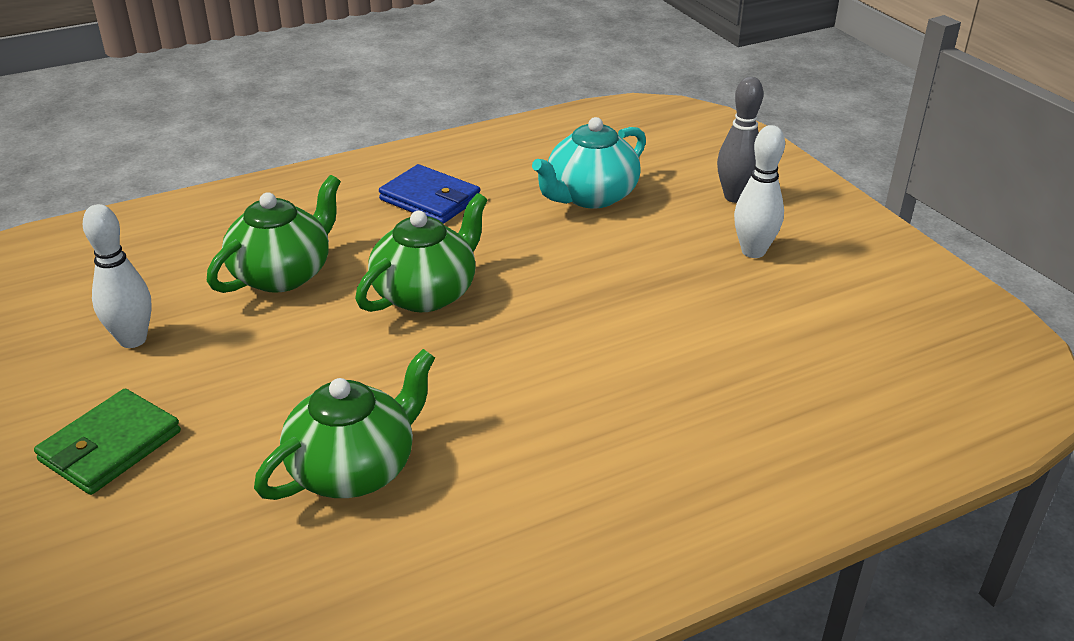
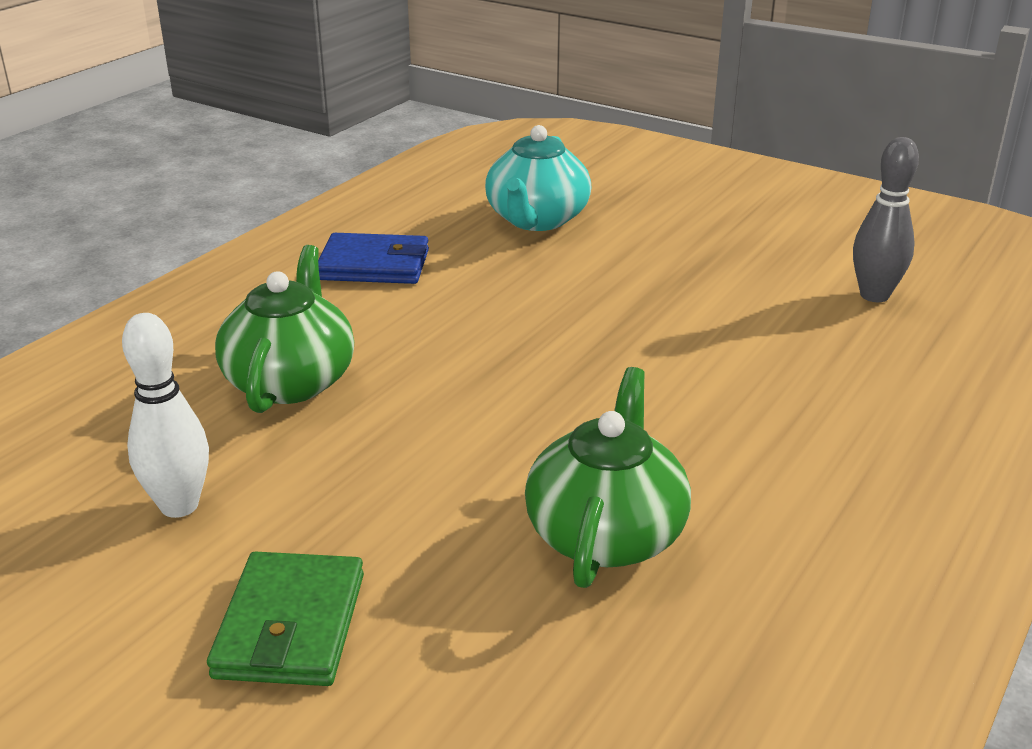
camera: 30 degrees left, 5 degrees down
(426, 293) = (477, 349): green teapot -> none
(735, 197) = (670, 186): grey bowling pin -> grey bowling pin (874, 295)
(753, 251) = (740, 225): white bowling pin -> none

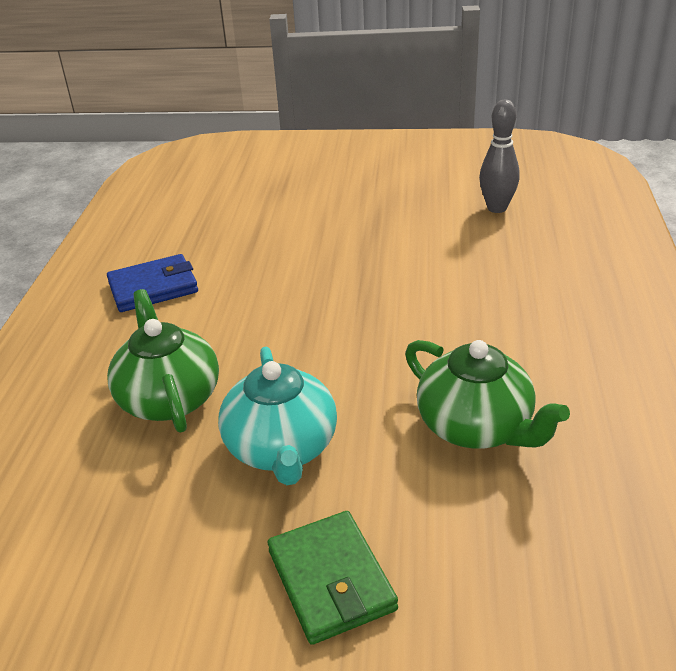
camera: 25 degrees left, 5 degrees up
(179, 506) = (169, 527): white bowling pin -> none
(537, 220) = (242, 218): turquoise teapot -> turquoise teapot (282, 448)
(606, 534) = (476, 427): green teapot -> green teapot turned 150 degrees clockwise

